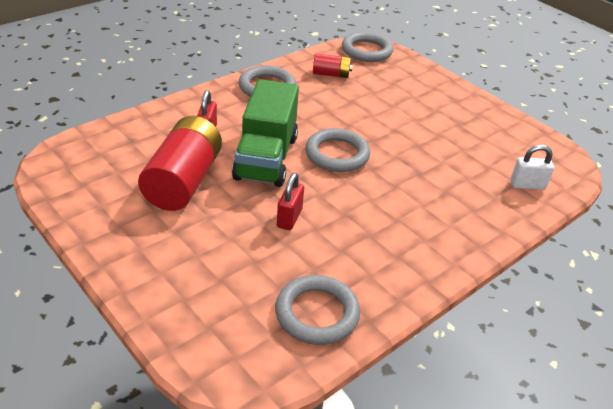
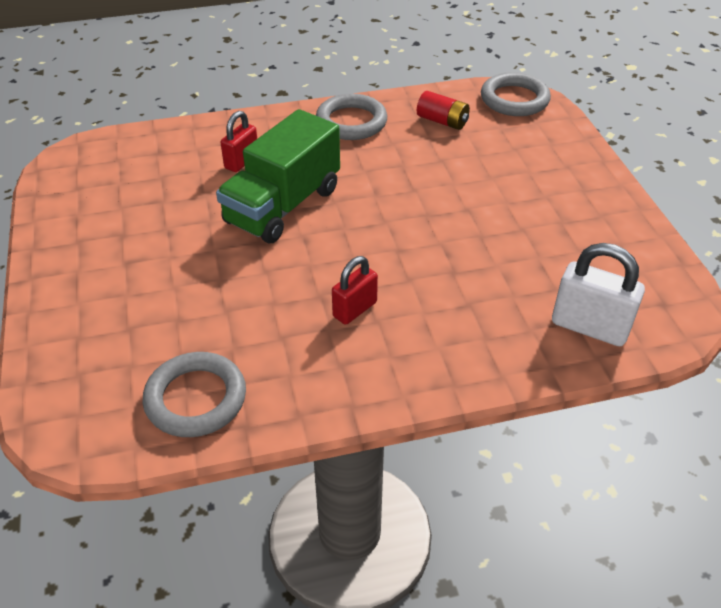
camera: 30 degrees right, 5 degrees up
(183, 181) = (175, 210): red battery -> none
(289, 218) = (252, 282): red padlock -> red padlock (355, 309)
(337, 154) = (368, 222): grey ring -> none
(527, 185) = (589, 327): white padlock -> white padlock, size x1.55

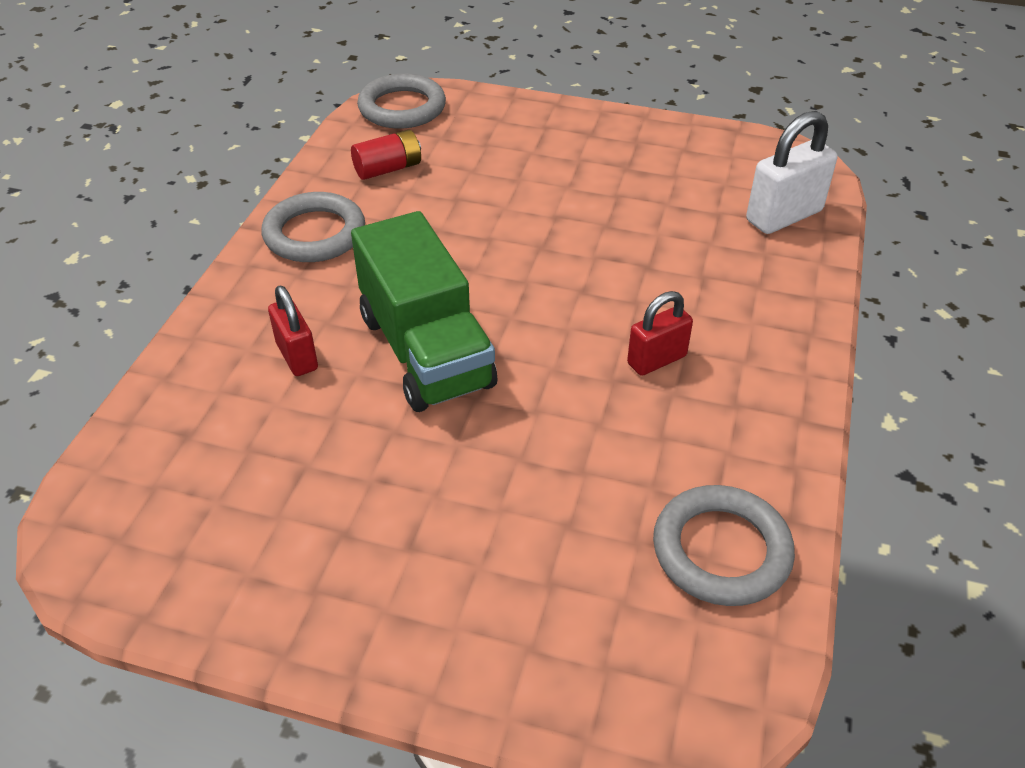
camera: 60 degrees left, 0 degrees up
(355, 309) = (656, 360): red padlock -> red padlock turned 75 degrees clockwise

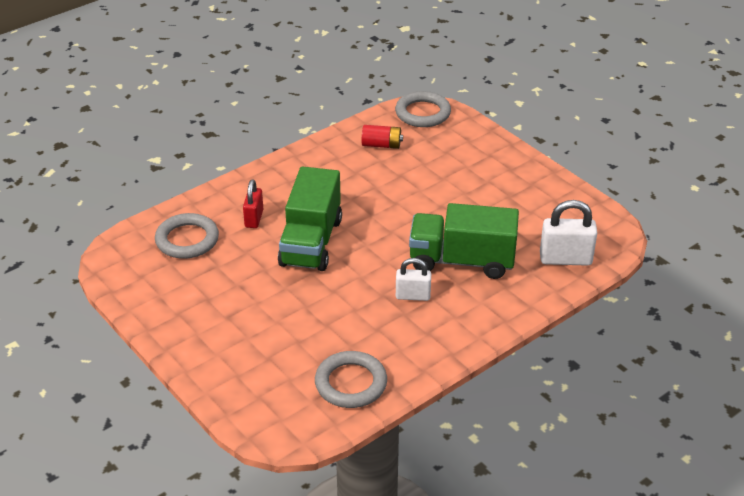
camera: 35 degrees right, 5 degrees down
(314, 234) = (314, 164): grey ring -> grey ring (187, 240)
(656, 360) = (413, 296): red padlock -> white padlock
(665, 278) = (462, 261): none -> green truck

